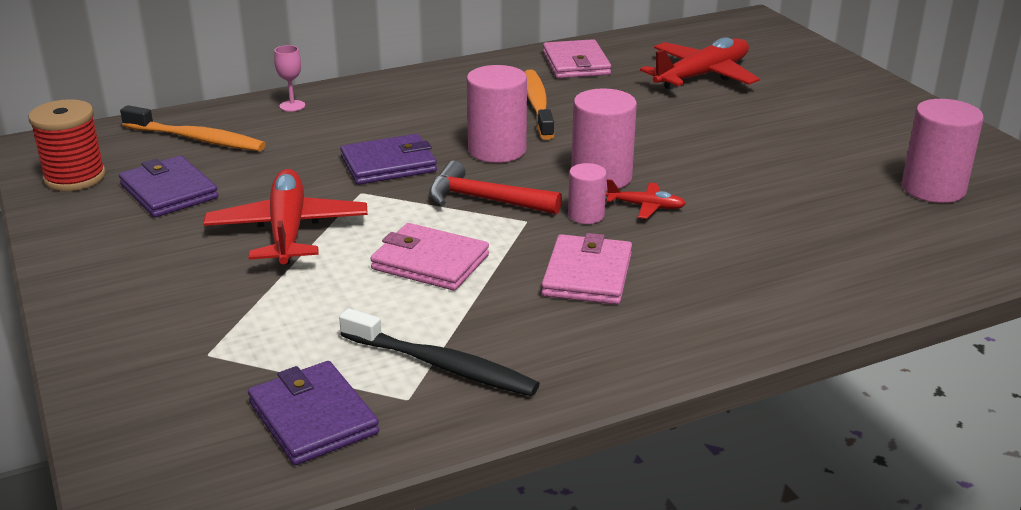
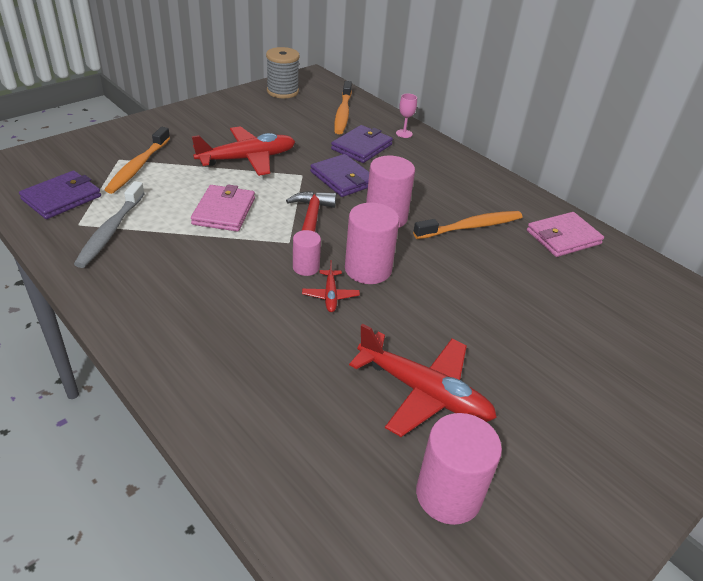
camera: 70 degrees right, 10 degrees up
(75, 178) = (282, 91): red spool -> grey spool
(169, 191) = (278, 118): purple wallet -> purple wallet (361, 147)
(248, 333) = (138, 166): none -> orange toothbrush
(442, 365) = (111, 231): black toothbrush -> grey toothbrush
(587, 275) = (223, 276): pink wallet -> none
(702, 76) = (599, 312): red plane -> red plane (424, 392)

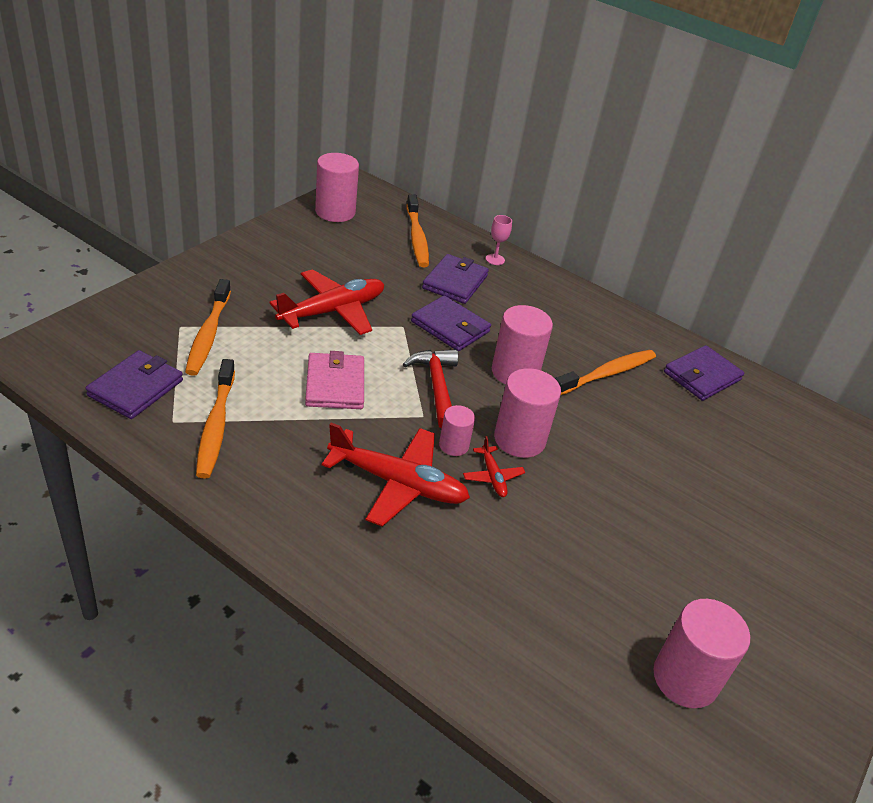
camera: 15 degrees left, 0 degrees up
(111, 231) = (216, 426): grey toothbrush -> orange toothbrush
(282, 91) = (335, 212): grey spool -> pink cylinder
(424, 392) = (625, 574): red plane -> red plane (398, 483)
(563, 237) = (702, 376): pink wallet -> purple wallet

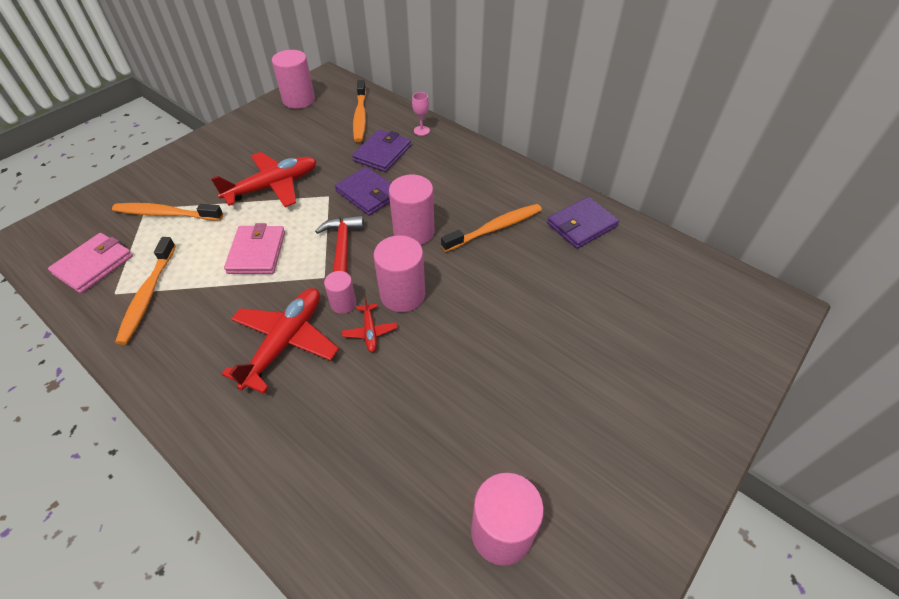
camera: 10 degrees right, 10 degrees up
(135, 388) = (93, 265): purple wallet -> pink wallet
(208, 334) = (166, 214): orange toothbrush -> orange toothbrush turned 90 degrees clockwise
(398, 483) = (285, 342): red plane -> red plane turned 90 degrees counterclockwise

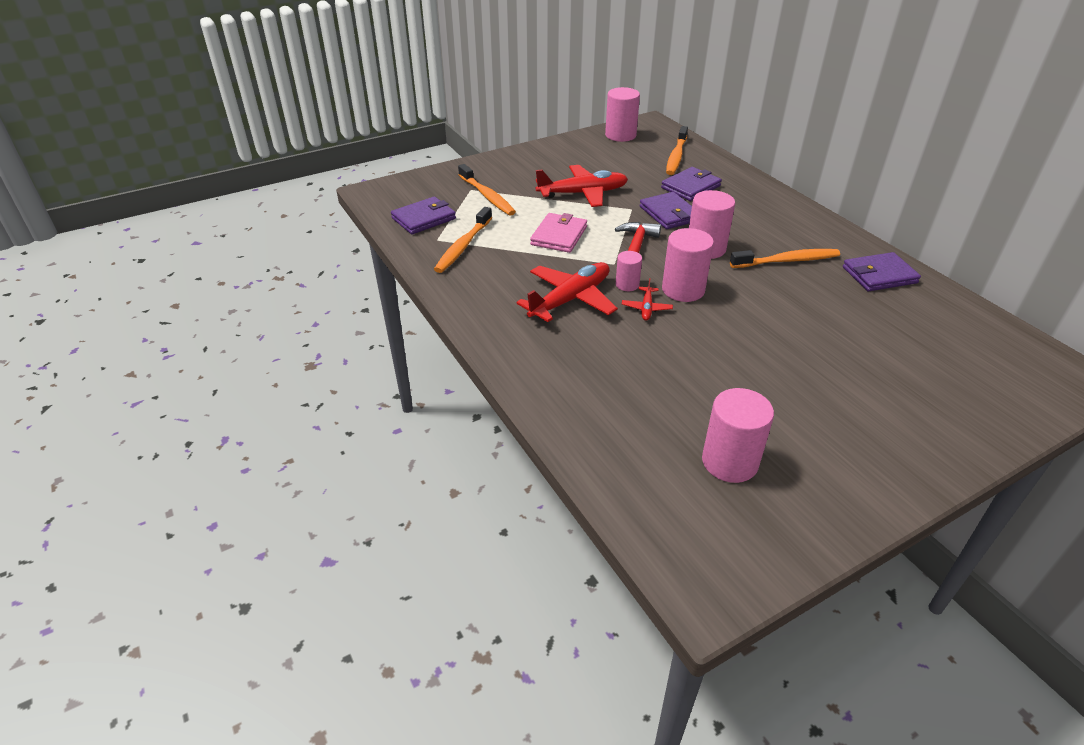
camera: 20 degrees right, 10 degrees down
(93, 265) = (423, 218): pink wallet -> purple wallet
(166, 214) = (487, 196): orange toothbrush -> orange toothbrush turned 150 degrees counterclockwise
(421, 130) = (734, 176): pink goblet -> none

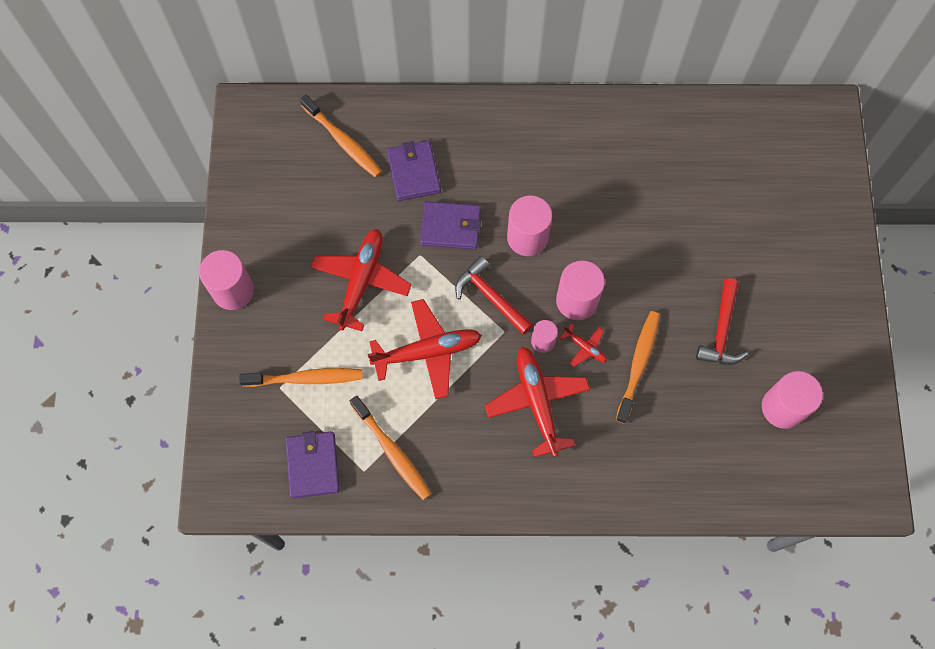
camera: 60 degrees left, 30 degrees up
(559, 236) = (428, 352): pink wallet -> red plane
(620, 135) = (256, 163): pink cylinder -> pink cylinder (233, 290)
(758, 385) = (721, 331): none -> red hammer
(787, 261) = (585, 186): orange toothbrush -> orange toothbrush (638, 364)
(879, 275) = (646, 133): purple wallet -> none

